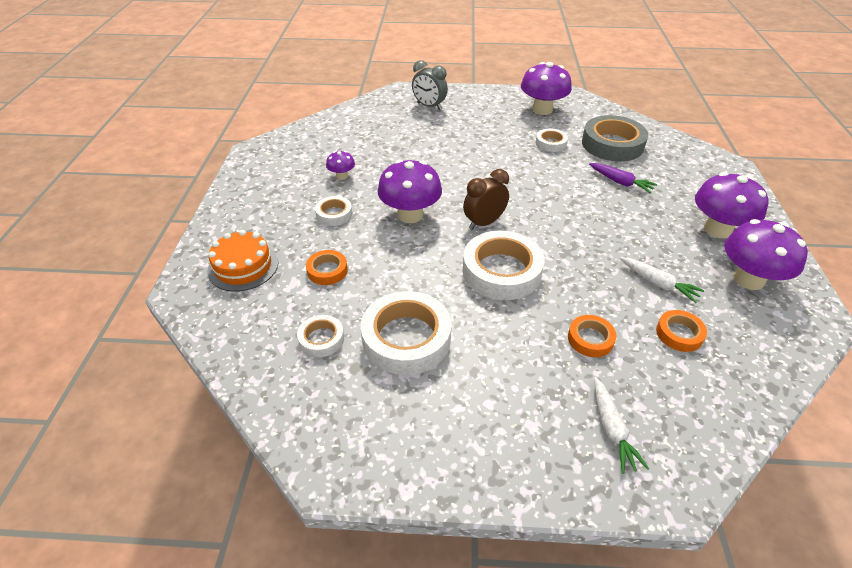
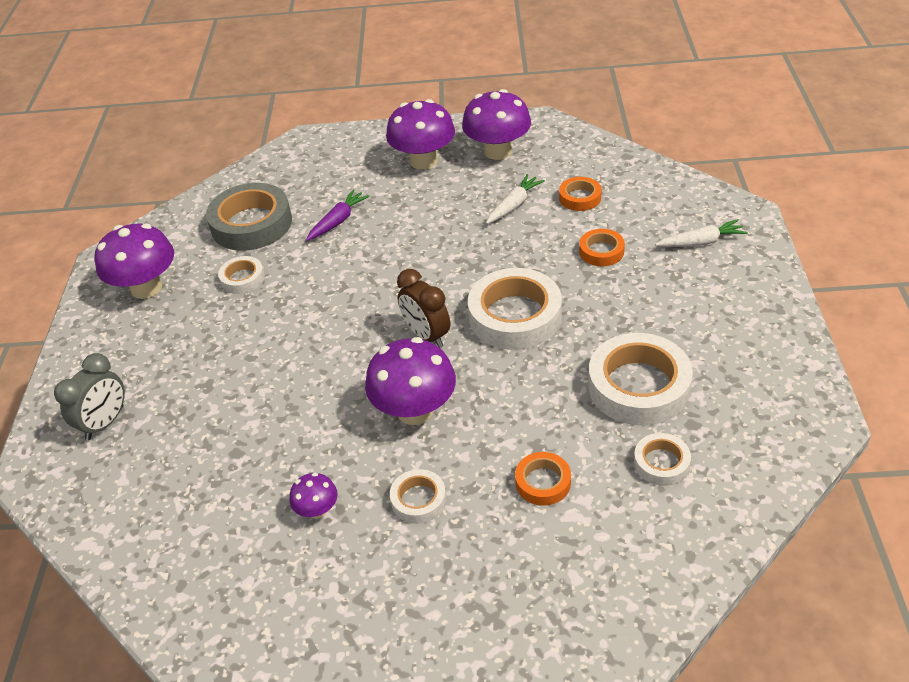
camera: 90 degrees left, 0 degrees up
(243, 266) = (552, 588): orange cake -> none

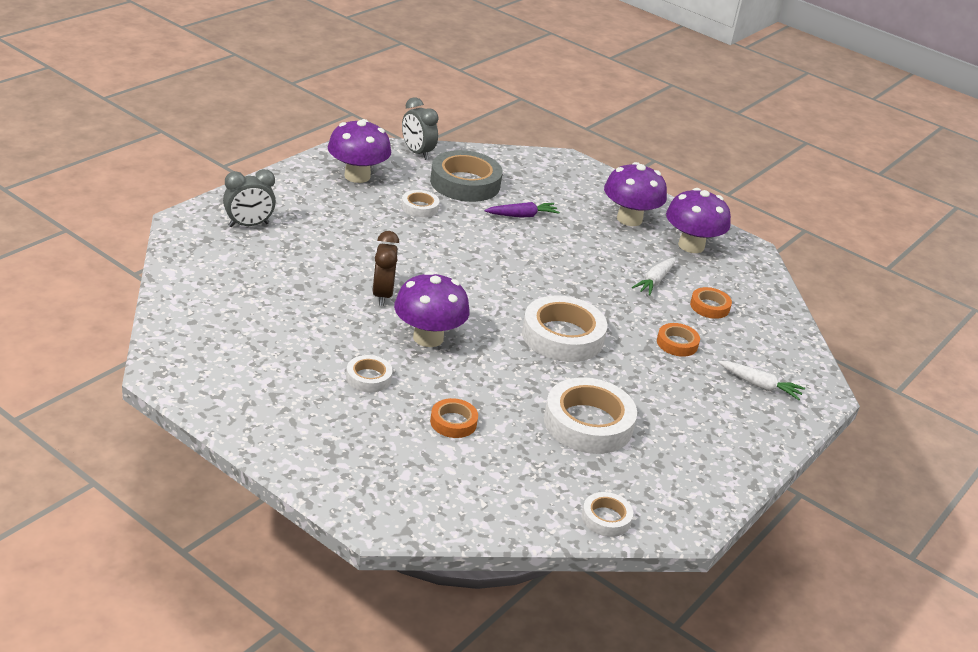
camera: 30 degrees right, 10 degrees down
(172, 223) = (417, 153): none -> grey clock
(317, 510) = (306, 342): purple mushroom -> none
(426, 336) = (490, 308): brown clock -> brown clock (382, 295)
(514, 205) = (655, 281): white carrot -> white carrot turned 135 degrees clockwise
(661, 463) = (541, 466): white tape -> white tape (606, 518)

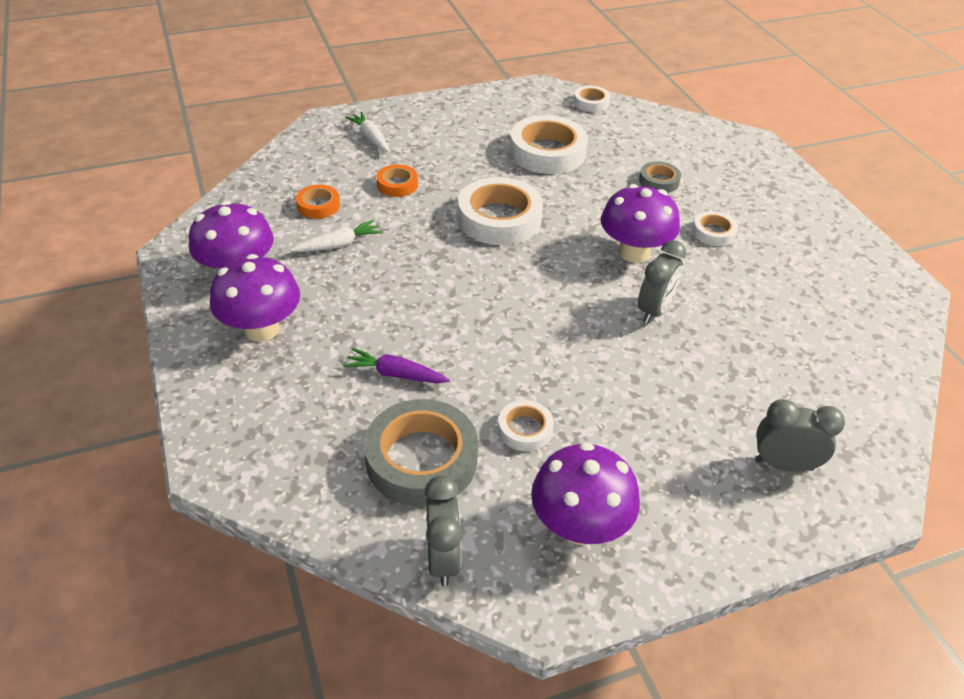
camera: 145 degrees left, 10 degrees up
(382, 295) = (654, 310): brown clock -> grey clock
(453, 422) = (659, 181): orange tape -> grey tape

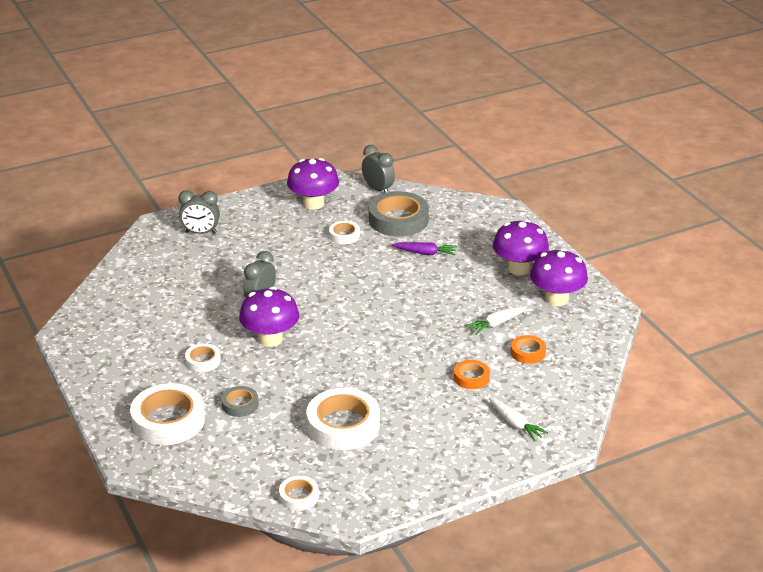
camera: 175 degrees right, 10 degrees down
(443, 558) = (378, 189): grey clock -> grey clock turned 150 degrees clockwise
(499, 219) = (378, 355): white tape -> white tape (168, 420)

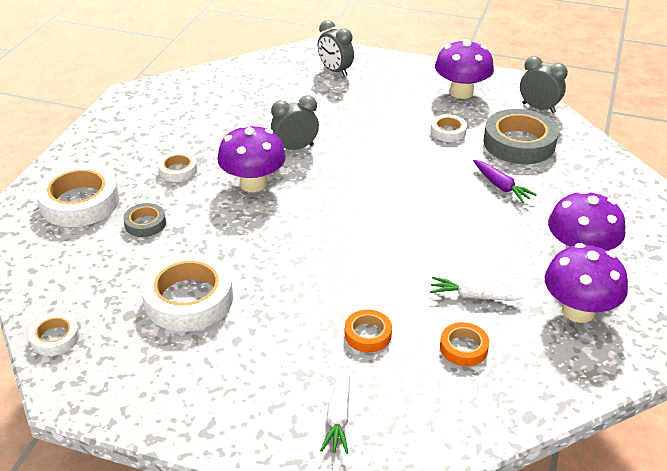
camera: 45 degrees right, 5 degrees up
(378, 189) = (538, 108): grey clock -> grey clock turned 60 degrees counterclockwise

